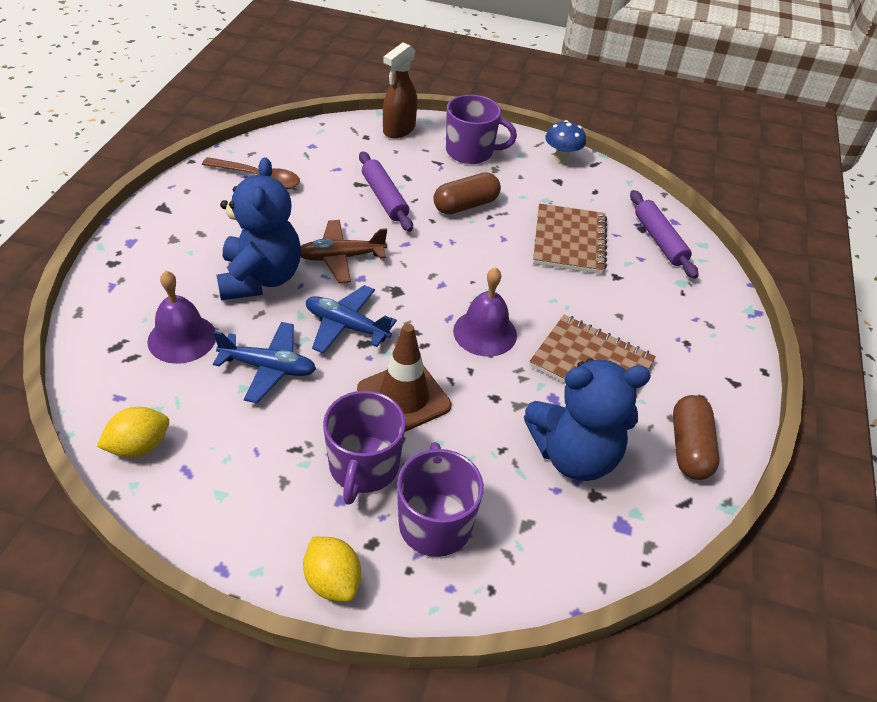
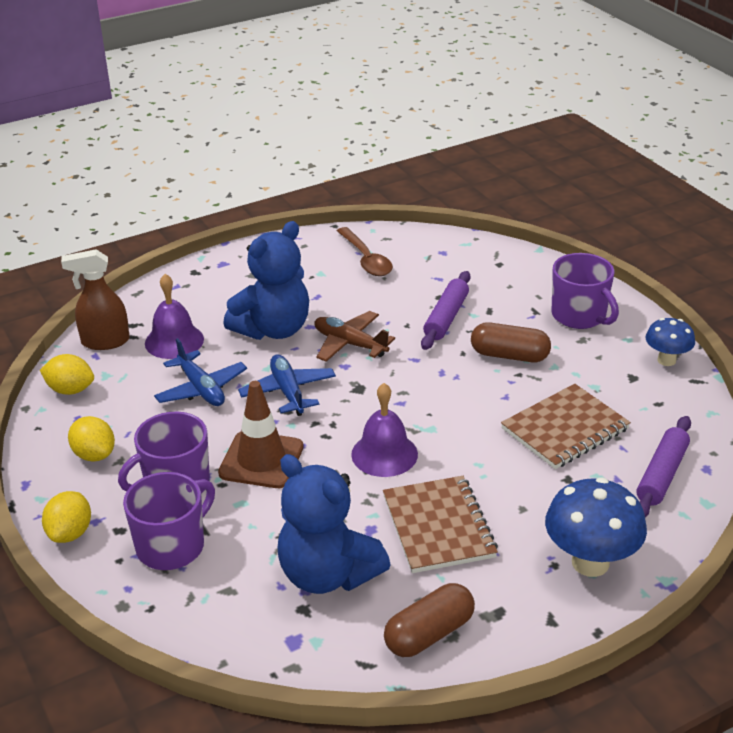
camera: 50 degrees right, 10 degrees down
(252, 492) = (94, 455): none -> yellow lemon
(399, 130) = (537, 270): brown spray bottle -> brown spray bottle (105, 342)
(702, 327) = (590, 562): none -> blue mushroom

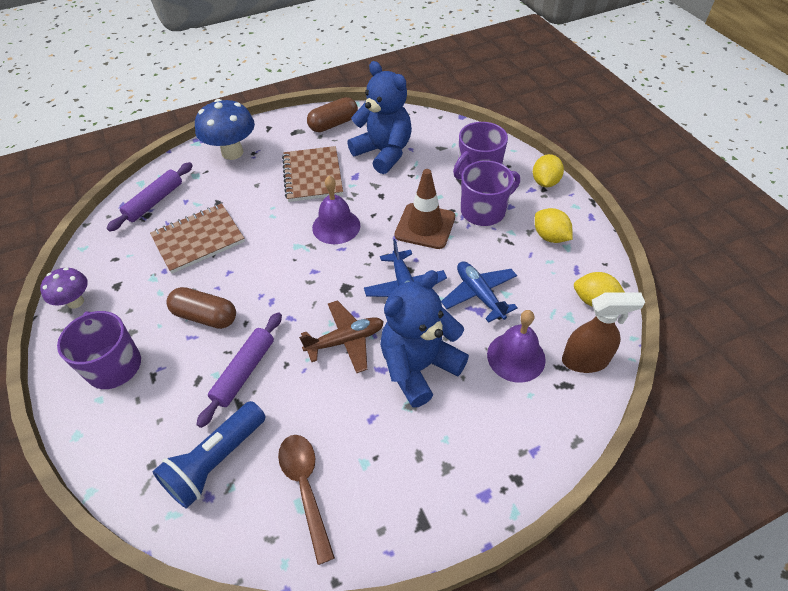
camera: 175 degrees left, 15 degrees up
(350, 344) = (345, 341): brown plane -> brown plane turned 60 degrees counterclockwise
(445, 268) = (216, 461): none -> blue flashlight
(666, 360) = (75, 302): blue mushroom -> purple mushroom

